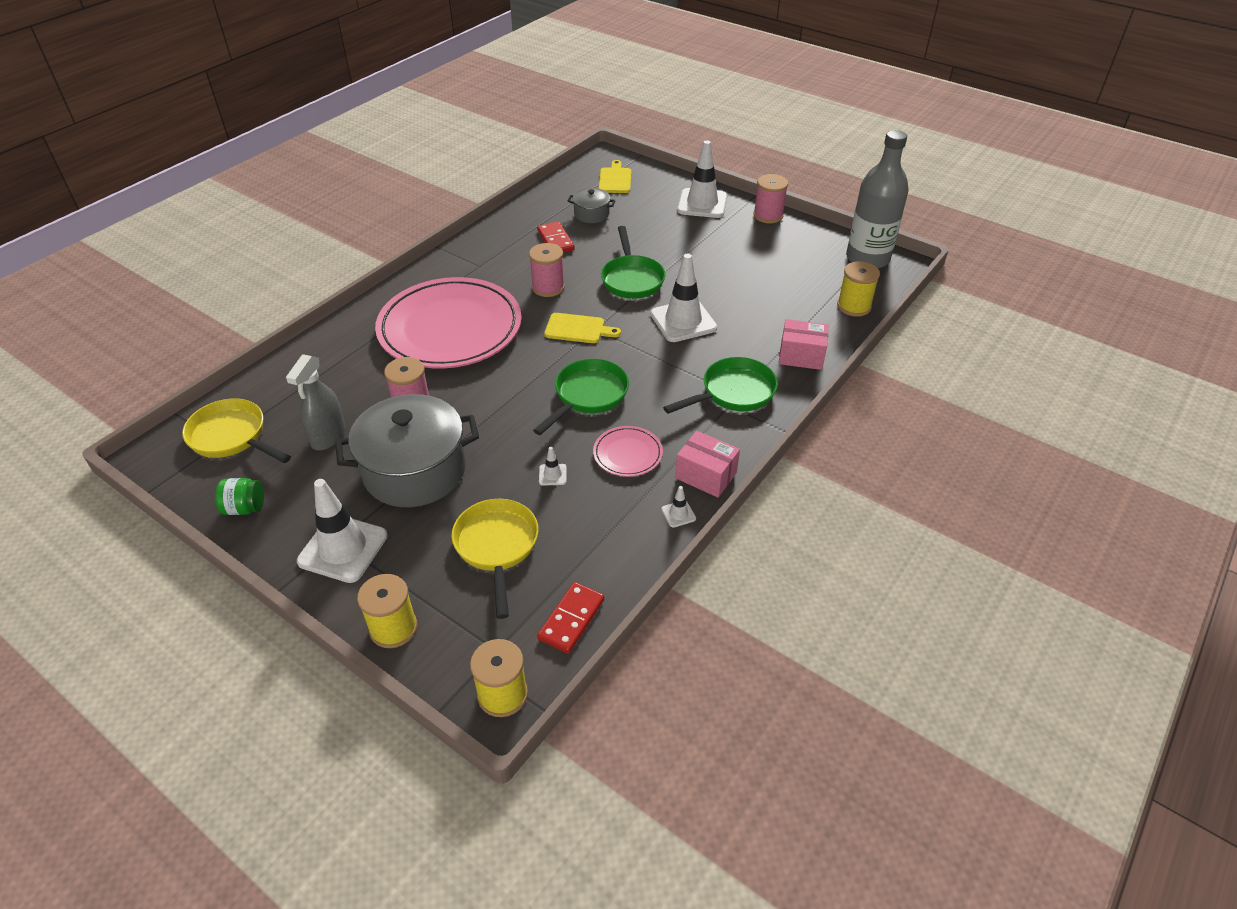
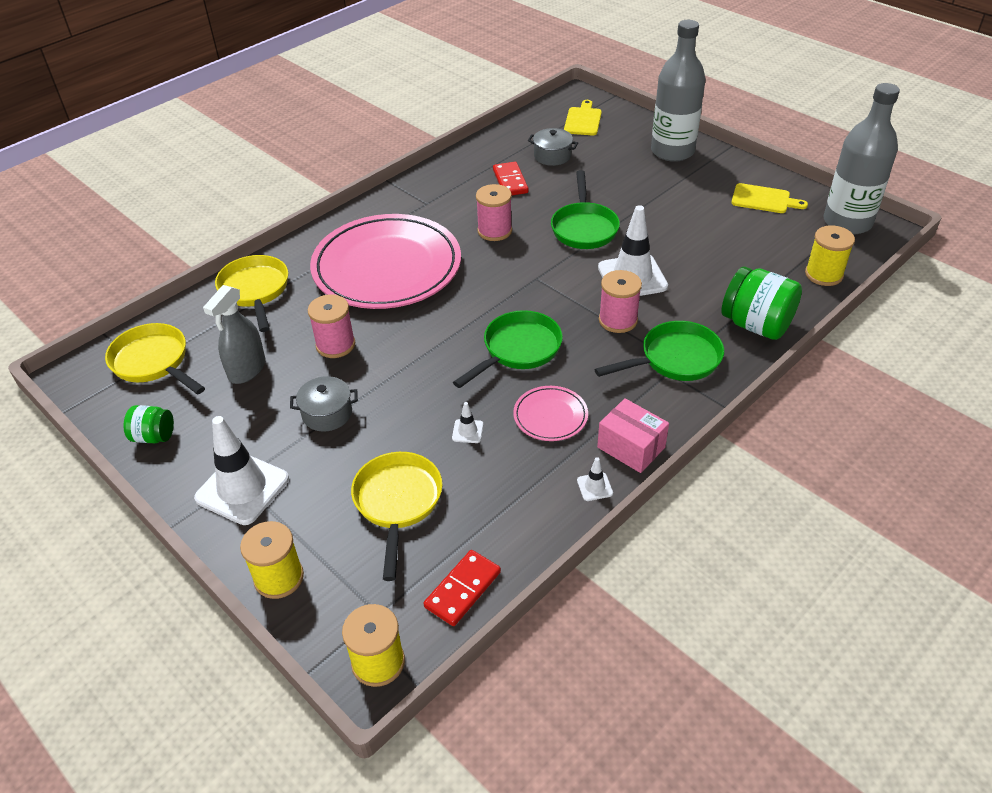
camera: 10 degrees right, 0 degrees up
(323, 360) = (255, 291): none -> yellow pan
(415, 470) = (327, 413): grey pot -> grey pot, size x0.47
(578, 329) = (519, 277): yellow cutting board -> yellow cutting board (764, 199)
(702, 204) = (672, 151): white traffic cone -> grey bottle
(768, 215) = (742, 168): pink spool -> pink spool (618, 320)
(801, 356) = (756, 325): pink box -> green jar

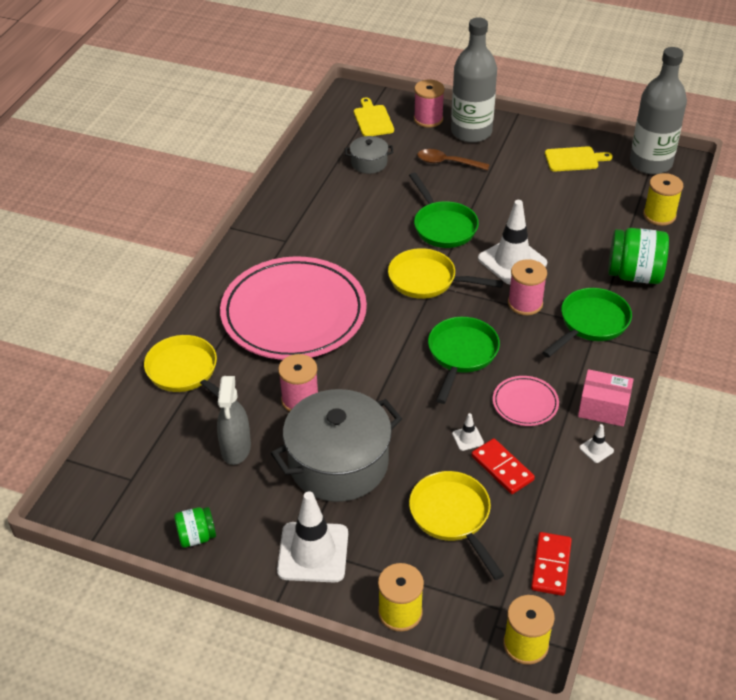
camera: 25 degrees left, 0 degrees up
(154, 362) = (141, 470): yellow pan -> yellow pan (427, 280)
(327, 413) = (338, 463): grey pot -> grey pot, size x2.12
(494, 231) = (367, 251): pink spool -> pink spool (428, 119)
(510, 181) = (348, 198): red domino -> red domino (502, 468)
(629, 173) = (447, 162): none -> brown spoon

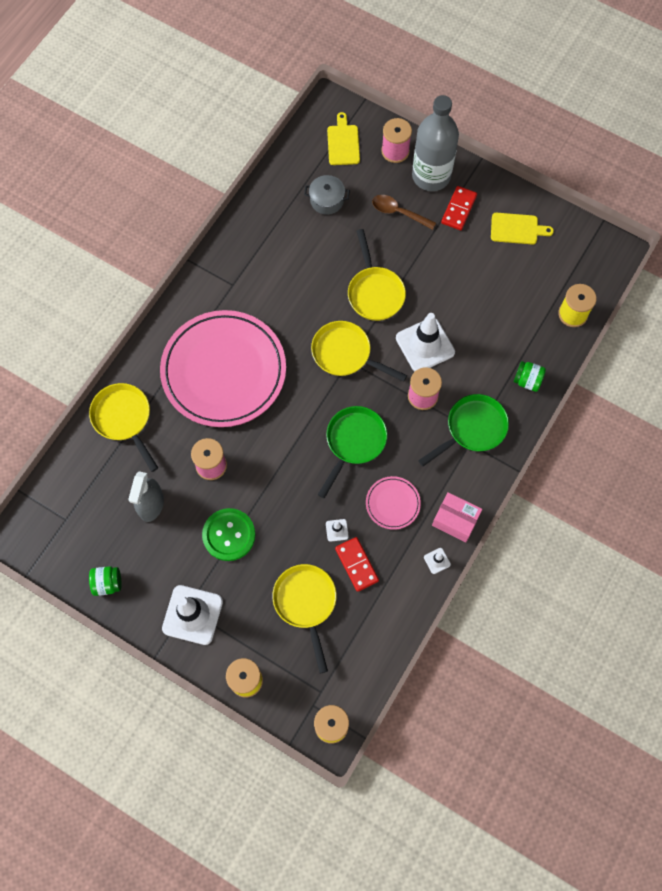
camera: 10 degrees right, 25 degrees up
(338, 463) = (229, 535): grey pot -> green button
(443, 226) = (374, 292): green pan -> yellow pan
(551, 565) = (369, 662): red domino -> red domino (459, 209)
(634, 275) = (527, 380): green jar -> green jar, size x0.55
(650, 163) = (586, 246): grey bottle -> none

